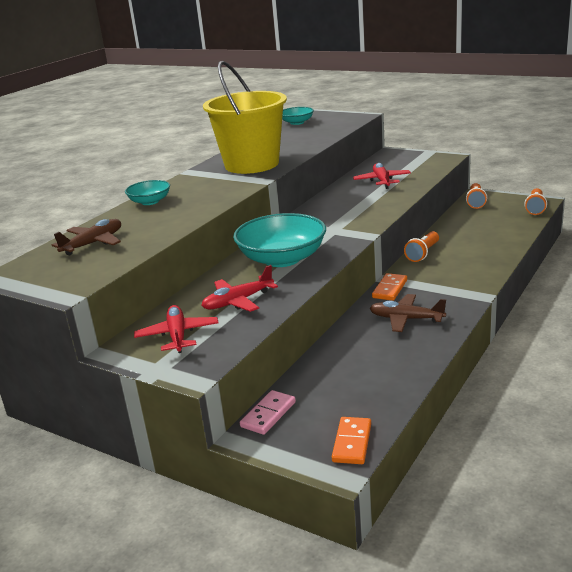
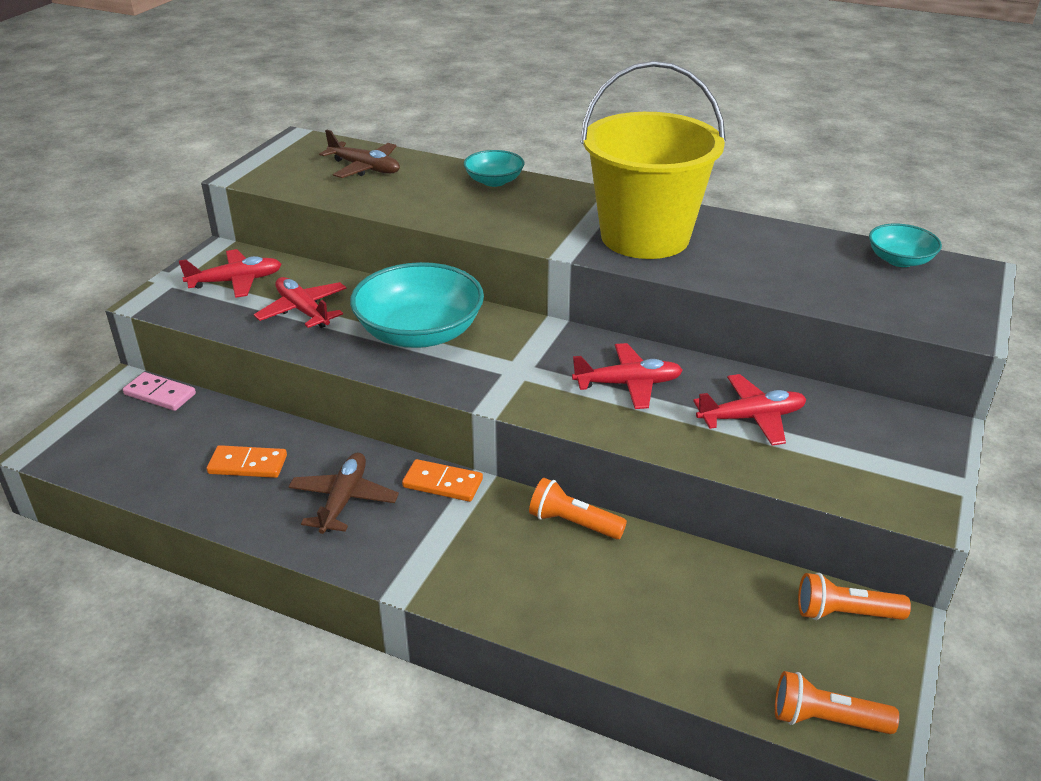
camera: 80 degrees right, 10 degrees up
(350, 204) = (628, 384): none -> red plane
(352, 443) = (81, 456): orange domino -> orange domino (247, 465)

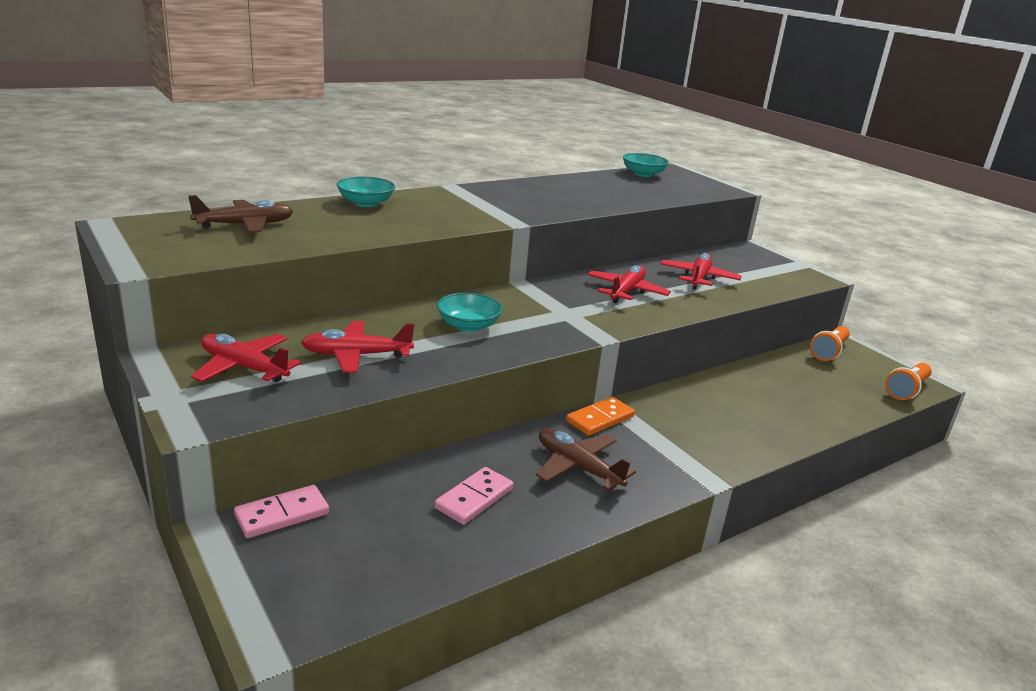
camera: 60 degrees left, 10 degrees down
(236, 281) = (243, 367): red plane -> red plane turned 75 degrees counterclockwise
(247, 465) = (474, 498): orange domino -> pink domino
(419, 333) = (468, 325): turquoise bowl -> turquoise bowl, size x0.52
(573, 523) = (690, 391): orange flashlight -> none
(645, 237) = (528, 201): yellow bucket -> none

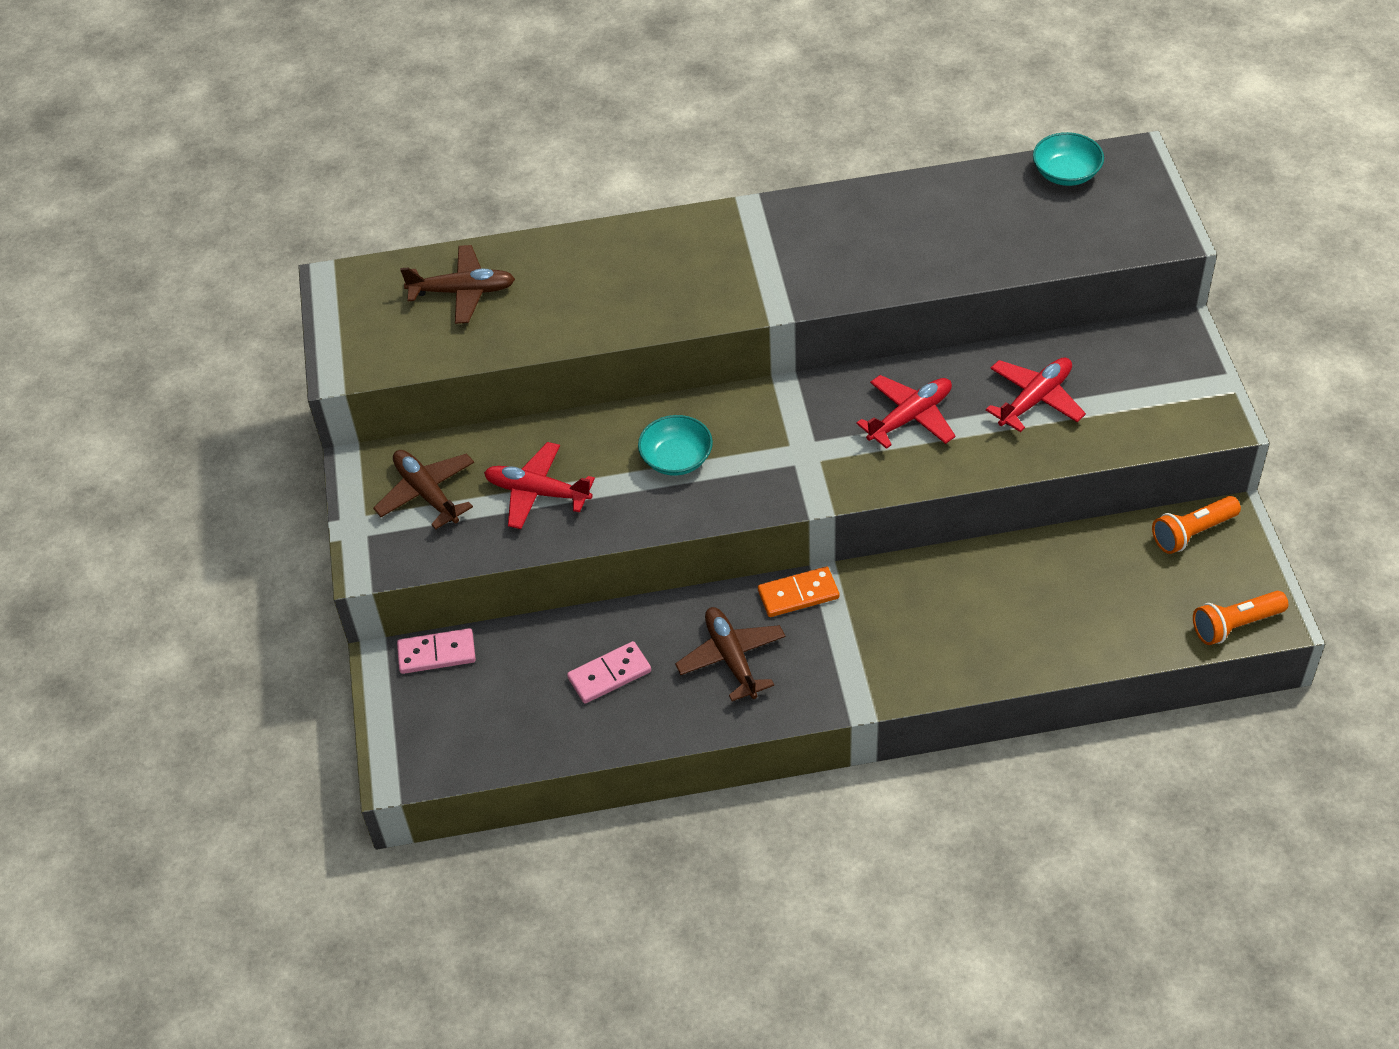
camera: 30 degrees right, 25 degrees up
(243, 367) = (426, 493): red plane -> brown plane
(366, 203) = (616, 245): turquoise bowl -> none

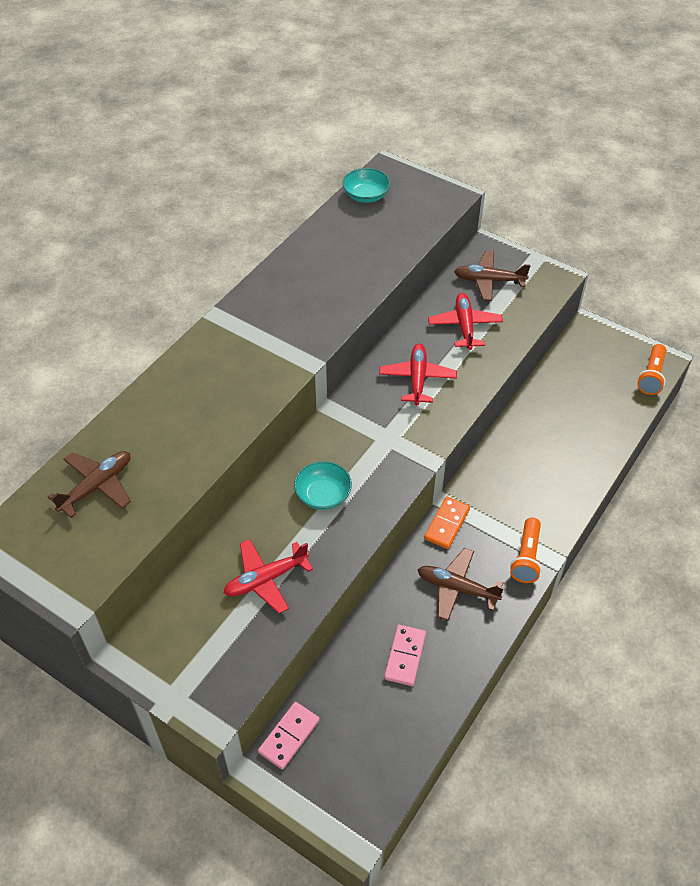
camera: 50 degrees left, 0 degrees up
(426, 493) = (195, 637): brown plane -> brown plane (489, 281)
(1192, 533) = (581, 347): orange flashlight -> orange flashlight (526, 557)

